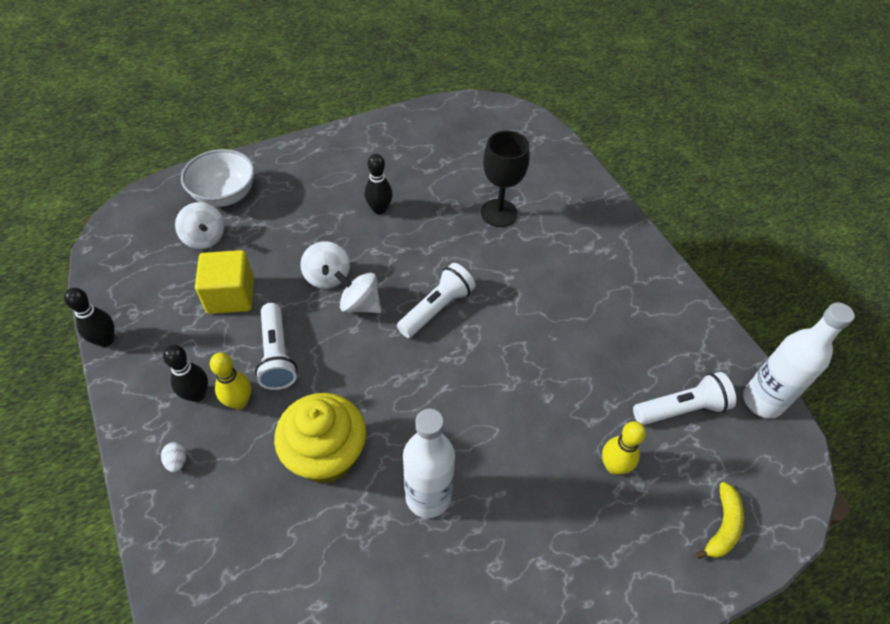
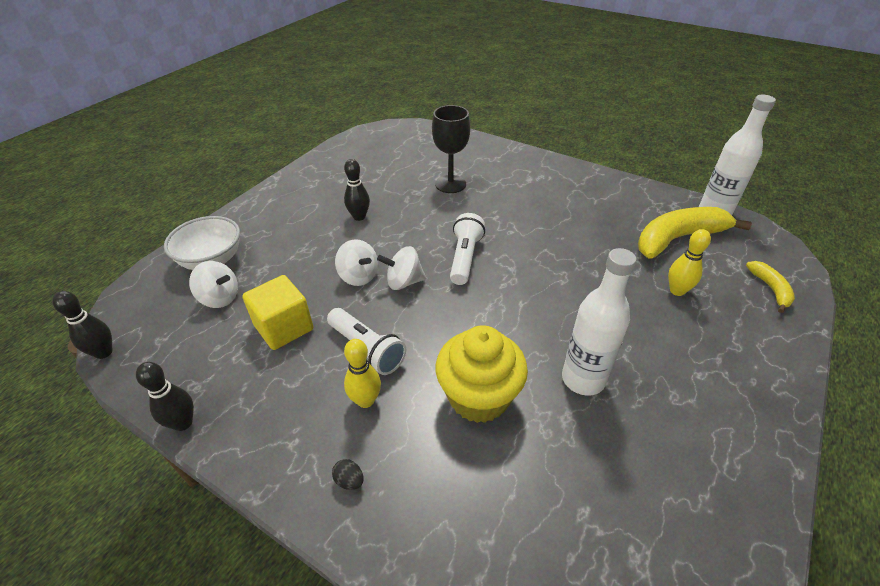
camera: 30 degrees left, 10 degrees down
(177, 461) = (349, 480): white egg -> black egg
(197, 394) = (320, 416): black bowling pin -> black bowling pin (104, 352)
(681, 408) = (678, 238): white flashlight -> yellow banana

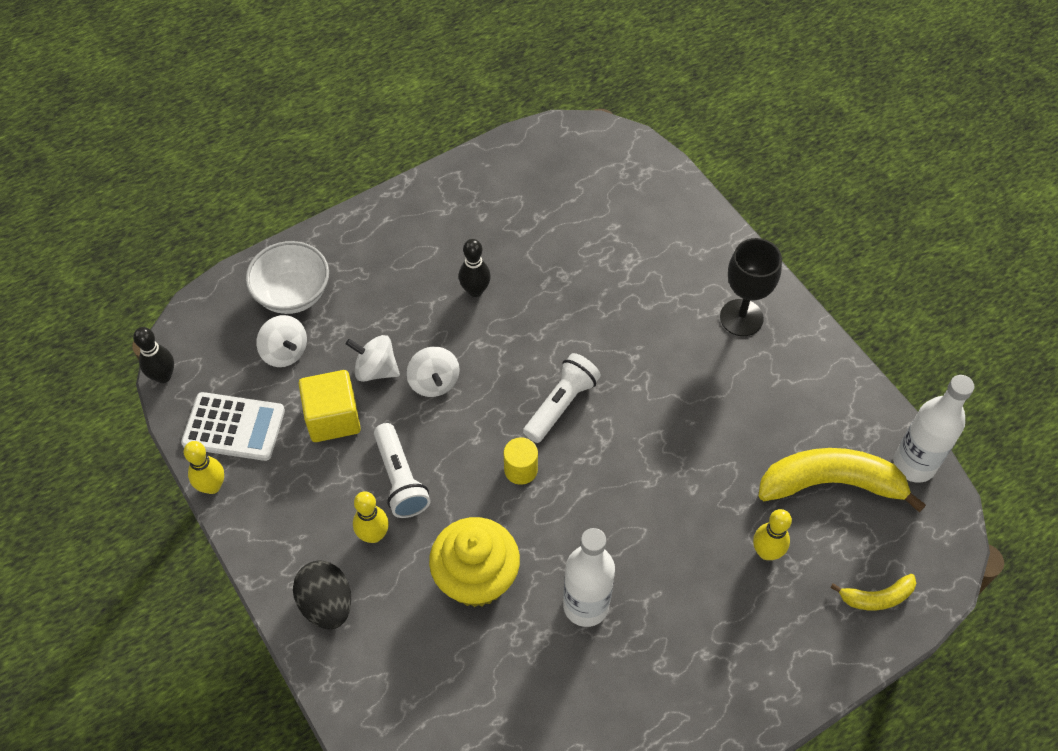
camera: 25 degrees right, 15 degrees up
(183, 423) = (212, 486): black bowling pin -> yellow bowling pin
(190, 366) = (234, 427): none -> white calculator
(349, 480) = (326, 604): black egg -> black egg, size x2.28
(404, 282) = (477, 410): white spinning top -> white spinning top (375, 369)
(450, 184) = (612, 278): black goblet -> black goblet (741, 318)
(463, 306) = (520, 469): none -> yellow cylinder
(770, 289) = (876, 597): yellow banana -> yellow banana turned 60 degrees clockwise

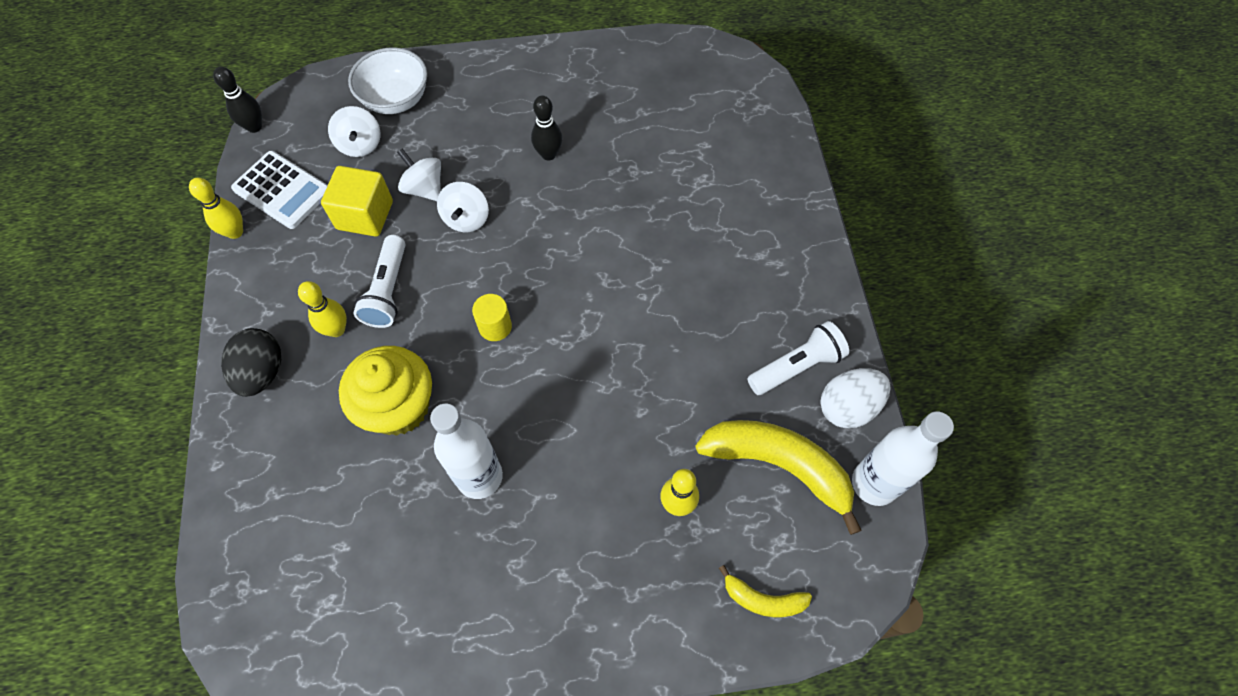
camera: 25 degrees right, 5 degrees up
(561, 404) = (565, 283): white flashlight -> white flashlight (796, 366)
(741, 318) = (778, 272): black goblet -> none
(860, 410) = (848, 407): none -> white egg

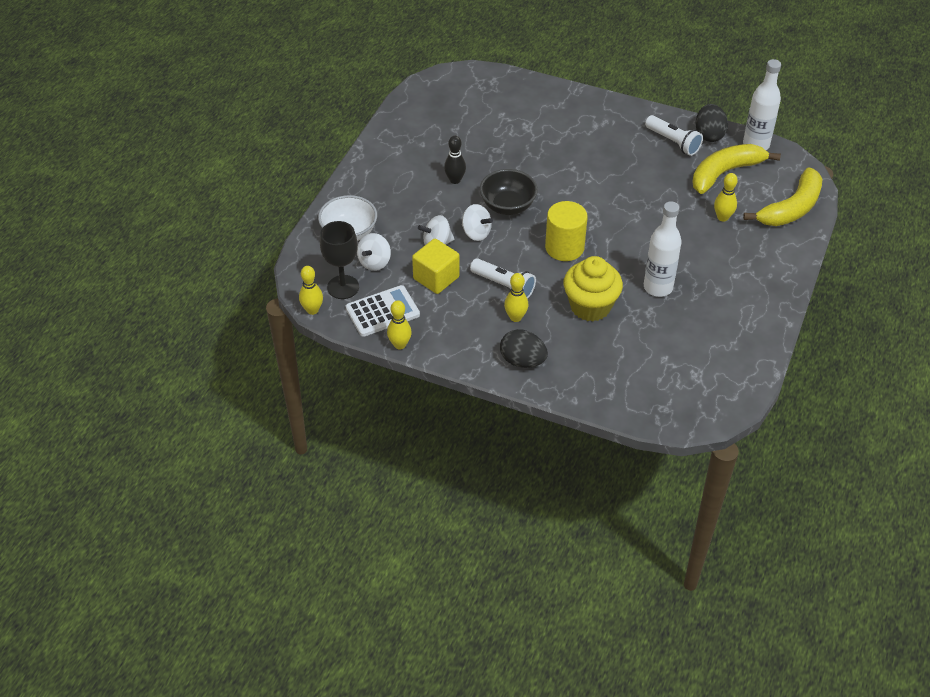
camera: 60 degrees left, 15 degrees down
(254, 127) = (312, 310): black bowling pin -> yellow bowling pin
(304, 136) = (343, 287): none -> black goblet
(360, 145) = (374, 262): white spinning top -> white spinning top turned 105 degrees clockwise
(495, 326) = (564, 247): yellow cylinder -> yellow cylinder, size x1.75
(536, 229) = (508, 206): none -> black bowl
(763, 599) = (791, 208): yellow banana -> yellow banana, size x1.97
(796, 366) = (673, 142): white flashlight -> white flashlight turned 135 degrees clockwise
(848, 407) = (709, 135): white egg -> black egg

